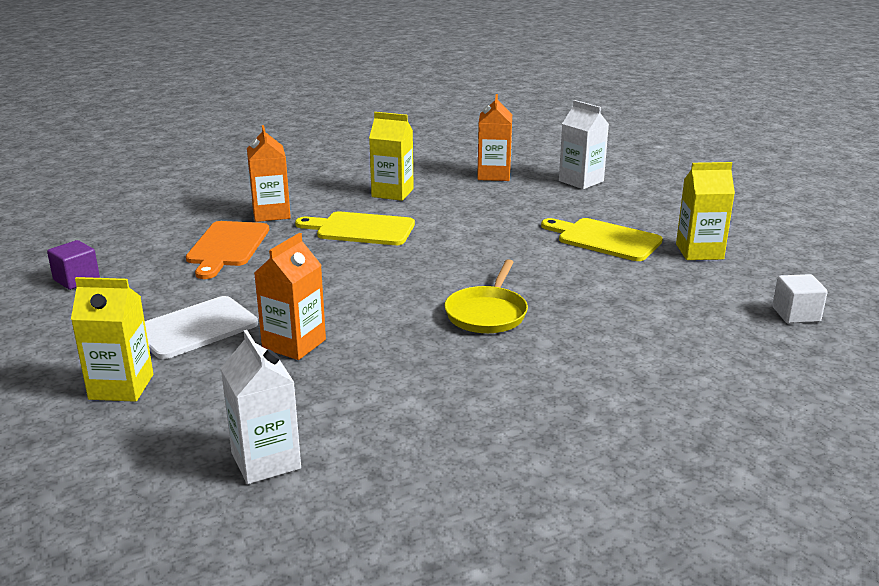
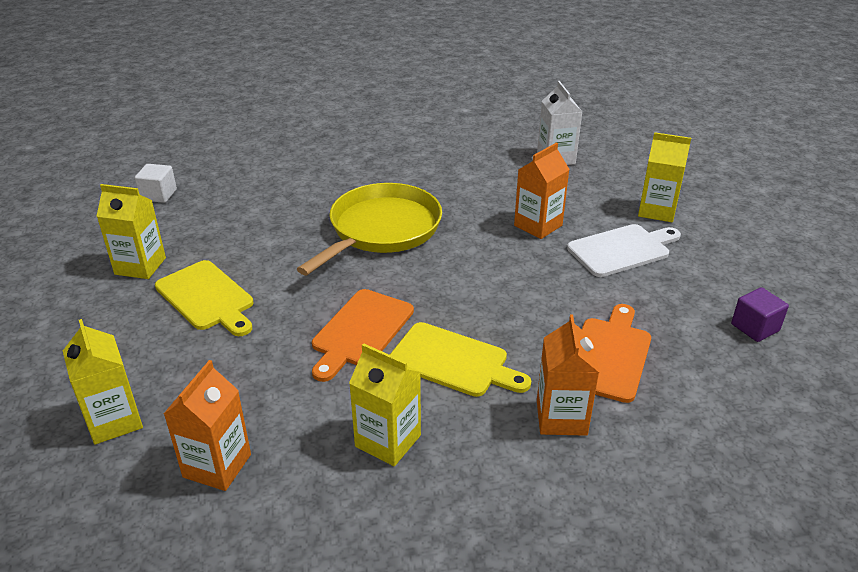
camera: 165 degrees left, 10 degrees up
(449, 236) = (360, 331): none -> orange cutting board
(487, 313) = (381, 229): yellow pan -> yellow pan, size x1.68
(581, 181) = (114, 421): white carton -> yellow carton

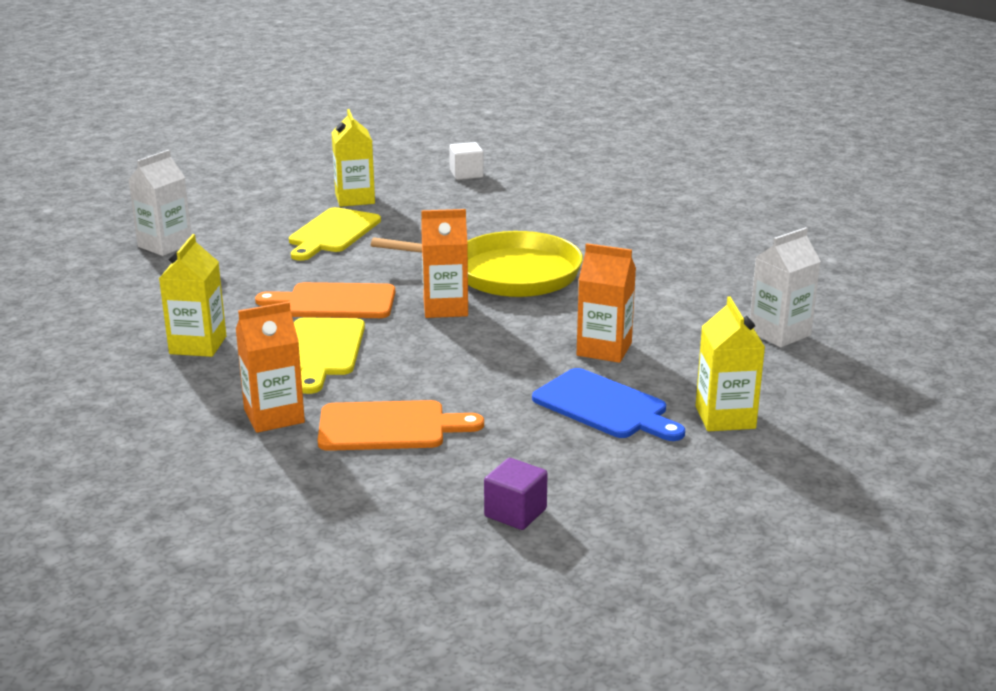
camera: 65 degrees right, 10 degrees down
(114, 421) = (165, 245): yellow carton -> white carton
(217, 466) = (137, 290): orange carton -> orange carton (445, 308)
(622, 250) = (604, 406): white cutting board -> blue cutting board

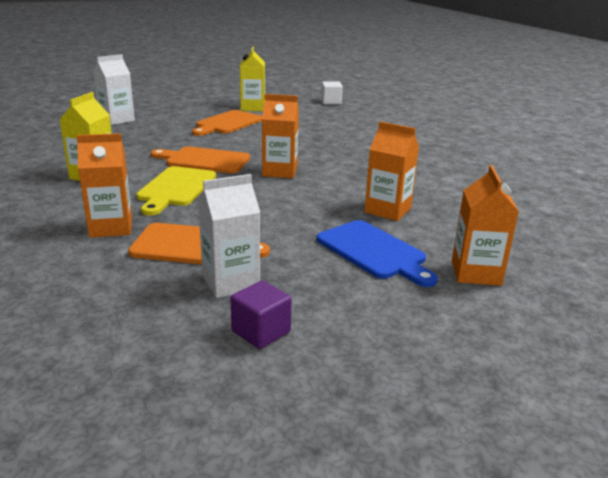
camera: 10 degrees right, 0 degrees up
(332, 233) = (227, 123): yellow cutting board -> orange cutting board
(508, 274) = (334, 156): yellow pan -> none
(725, 417) = (476, 273): yellow carton -> orange carton
(779, 333) = (533, 215): white carton -> white carton (230, 282)

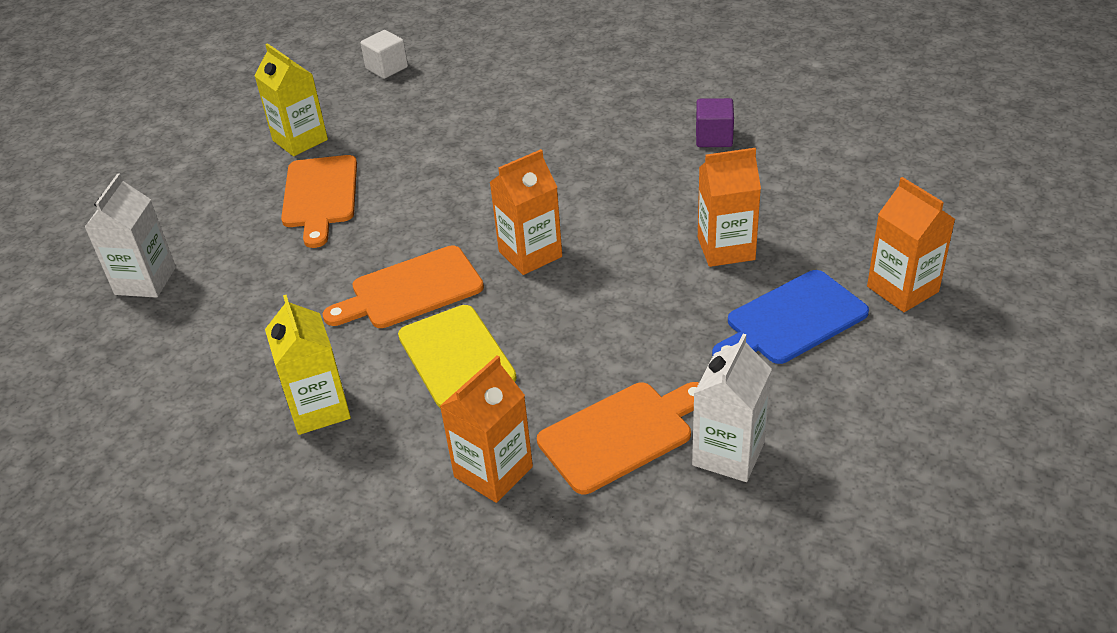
camera: 35 degrees left, 15 degrees up
(261, 331) = (836, 489): purple cube -> purple cube (714, 138)
(374, 252) = (791, 320): blue cutting board -> blue cutting board turned 135 degrees clockwise

